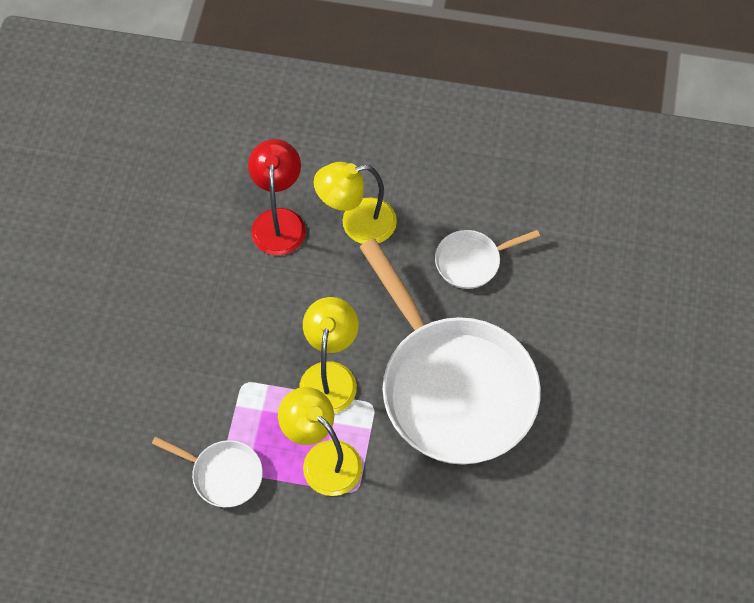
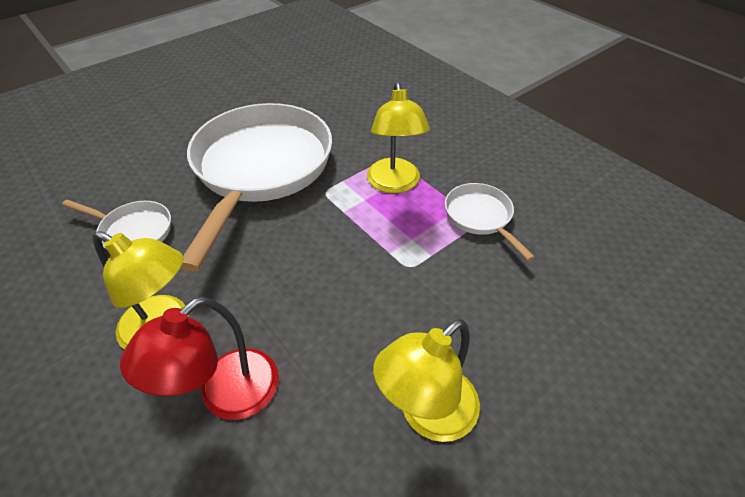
camera: 140 degrees left, 15 degrees down
(330, 376) = (334, 227): yellow lamp -> yellow lamp (427, 414)

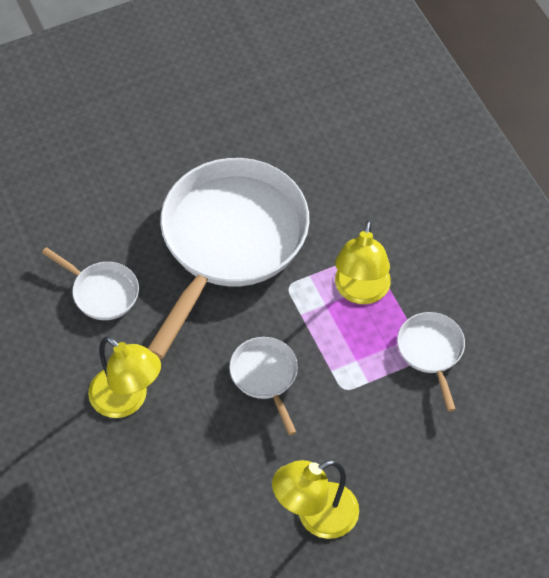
camera: 15 degrees right, 10 degrees up
(226, 396) = (170, 466): red lamp -> none
(322, 272) = (265, 376): none -> white pan

